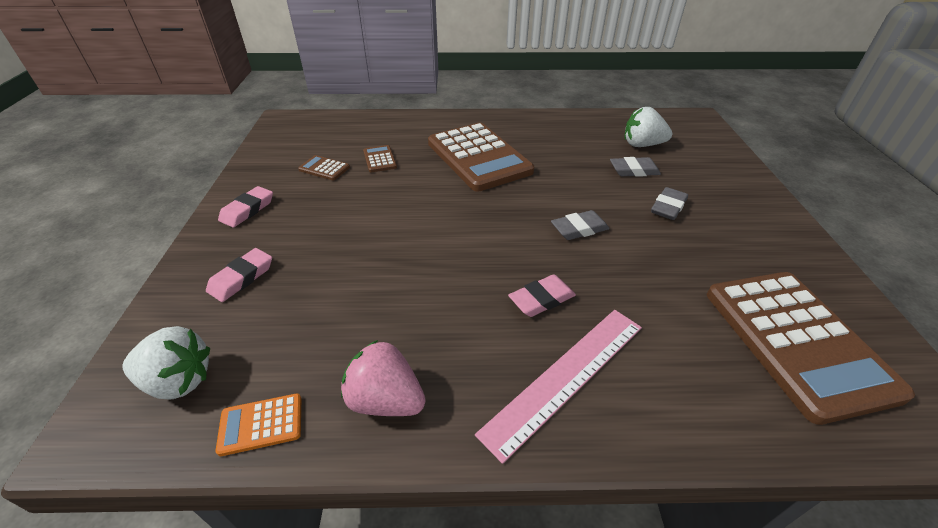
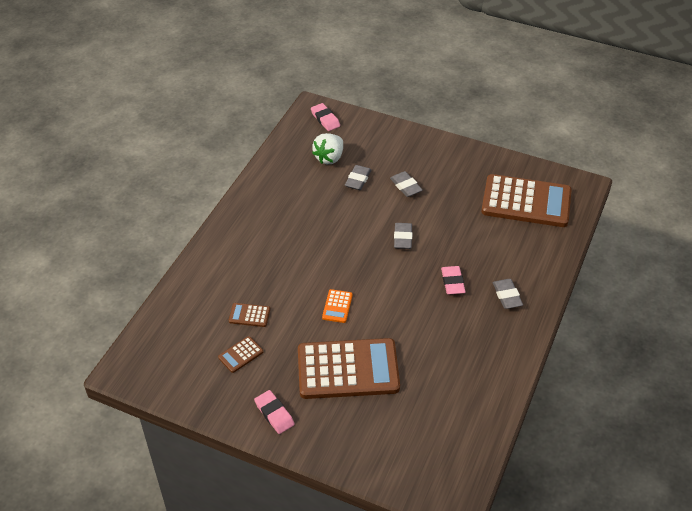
camera: 65 degrees left, 5 degrees up
(179, 380) = (435, 461): white strawberry -> none
(241, 278) = (358, 424): pink eraser -> pink eraser (325, 119)
(261, 424) = (481, 425): orange calculator -> orange calculator (337, 306)
(385, 400) = (489, 371): pink strawberry -> none
(478, 157) = (286, 254): brown calculator -> brown calculator (348, 369)
(565, 376) = (507, 296): pink ruler -> grey eraser

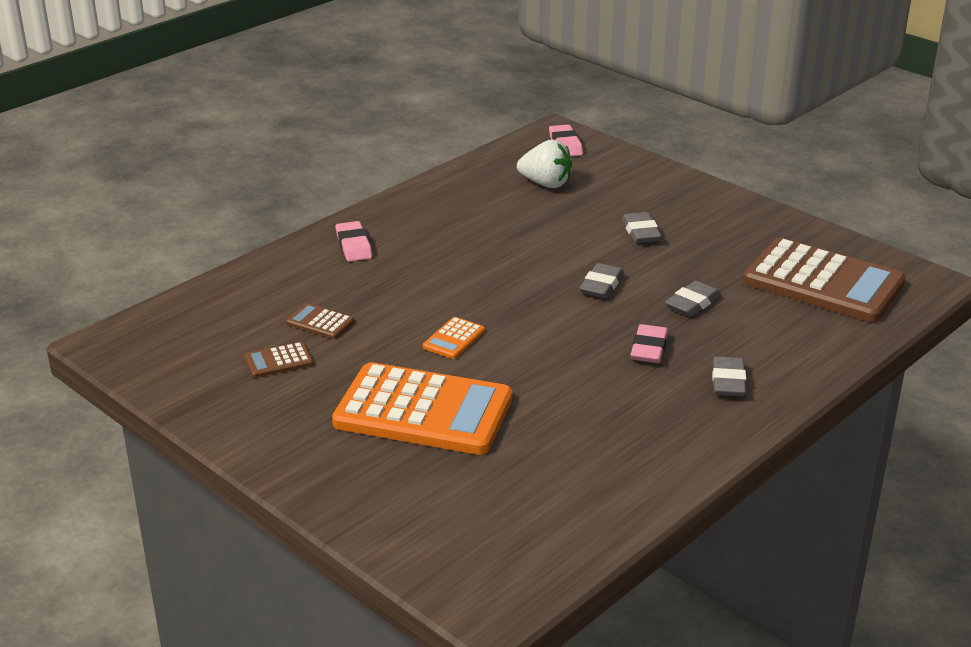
camera: 20 degrees right, 15 degrees down
(274, 414) = (281, 435): pink eraser -> pink eraser (354, 246)
(329, 158) = (546, 184): white strawberry -> white strawberry turned 120 degrees counterclockwise
(348, 369) = (423, 411): brown calculator -> orange calculator
(358, 180) = (573, 213): grey eraser -> grey eraser (692, 303)

